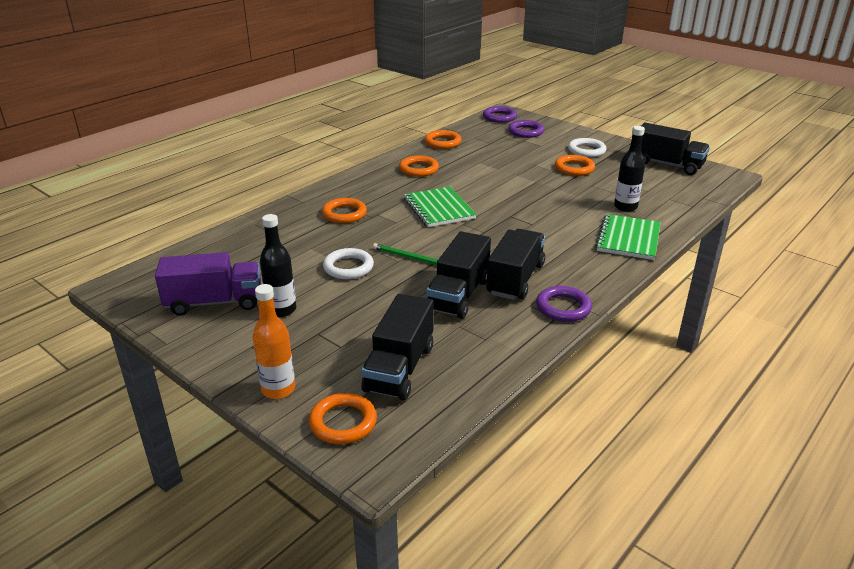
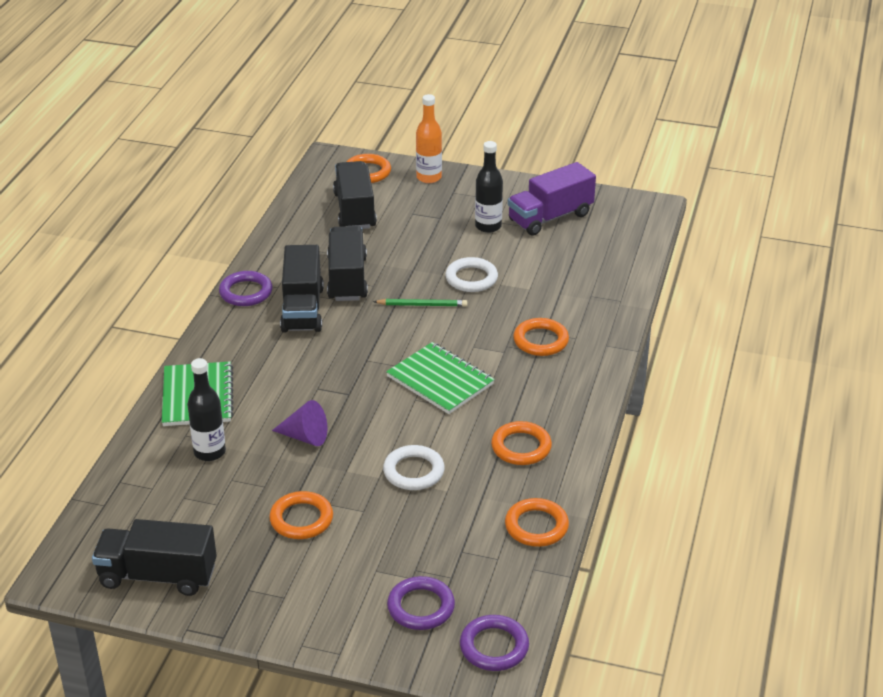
camera: 155 degrees right, 5 degrees up
(554, 201) = (305, 437): none -> purple cone
(586, 151) = (296, 577): white ring -> white ring (413, 471)

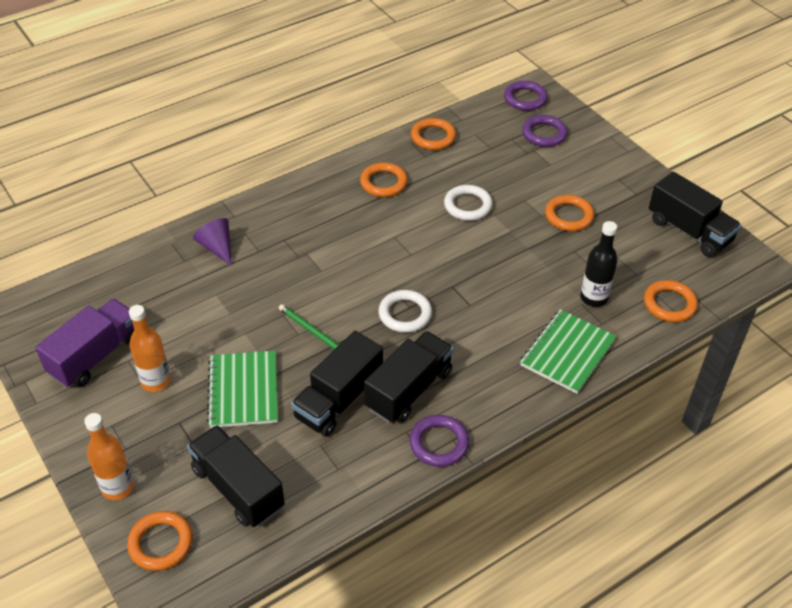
camera: 140 degrees left, 10 degrees up
(305, 437) = (515, 270): purple cone -> purple cone (217, 247)
(355, 210) = (238, 488): black truck -> black truck turned 105 degrees clockwise
(440, 380) = (377, 258): green notebook -> green notebook (243, 390)
(471, 278) = (243, 333): white ring -> white ring (405, 314)
(488, 226) = (156, 381): black bottle -> orange bottle
(540, 341) = (271, 246): orange ring -> orange ring (669, 304)
(550, 217) = (96, 356): purple truck -> purple truck turned 60 degrees counterclockwise

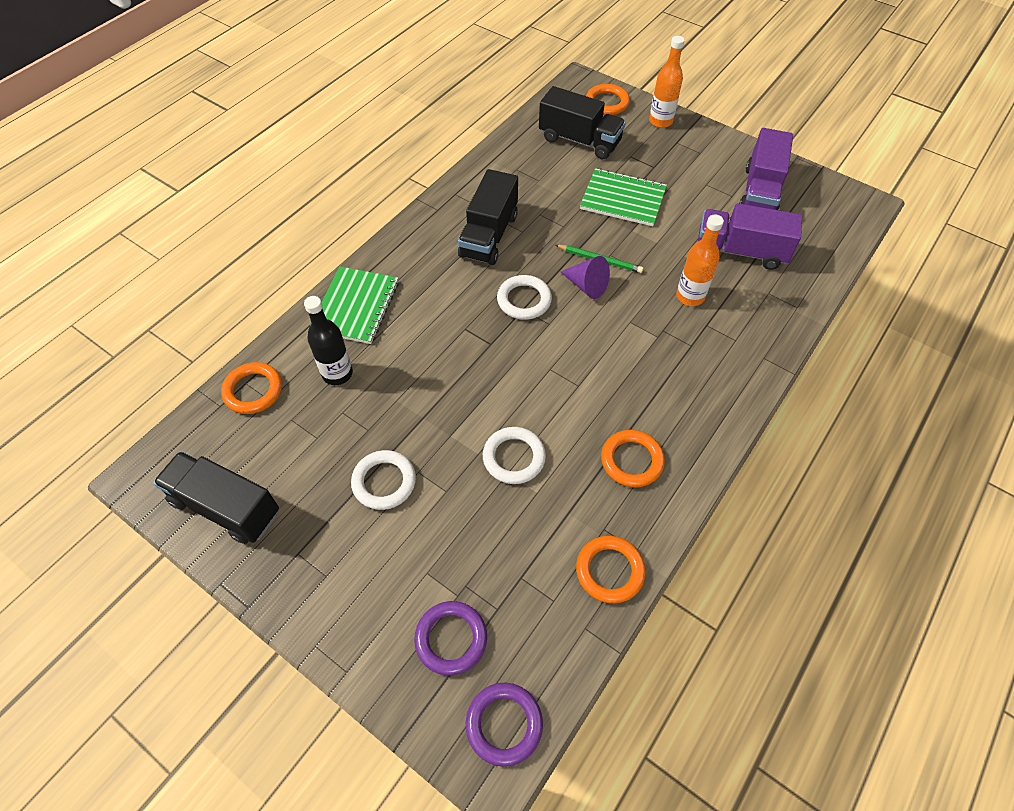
camera: 160 degrees right, 10 degrees up
(156, 381) = (696, 187): orange bottle -> orange bottle (690, 296)
(174, 302) = (740, 251): none -> purple truck
(217, 247) = (749, 315): purple cone -> purple cone (586, 286)
(243, 390) = (623, 199): green notebook -> green notebook turned 45 degrees counterclockwise
(339, 400) = (543, 213): black truck -> none
(439, 443) = (447, 204): purple ring -> none
(569, 216) = (384, 482): orange ring -> white ring

